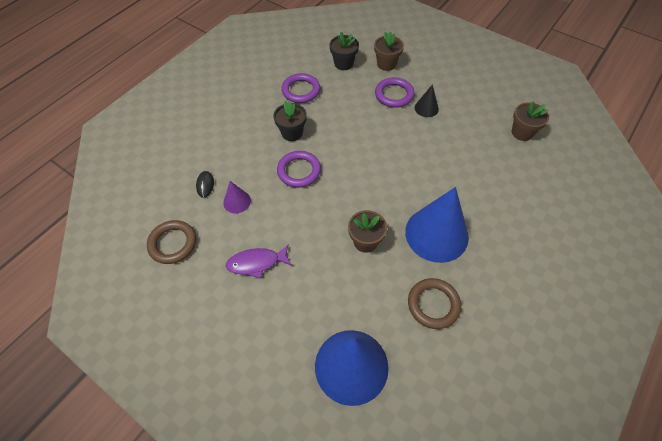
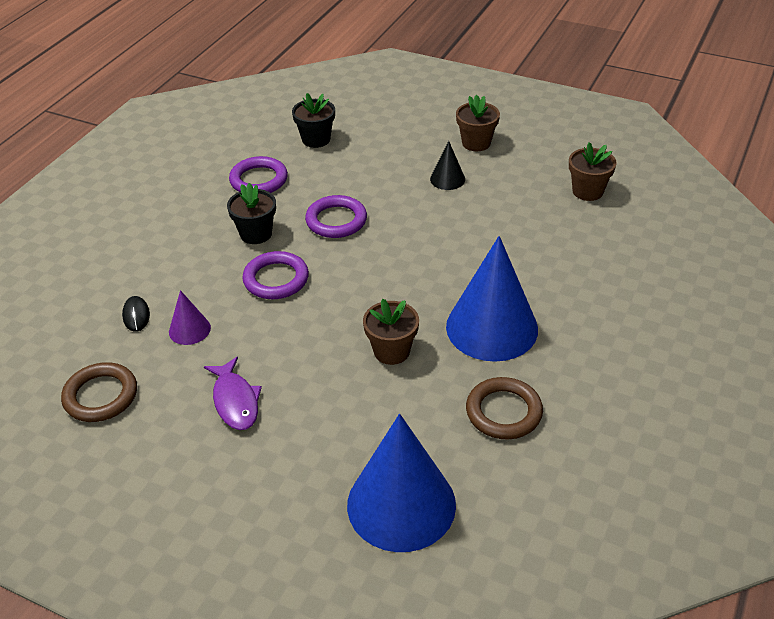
camera: 10 degrees left, 15 degrees down
(256, 263) = (235, 401): purple fish -> purple fish turned 90 degrees counterclockwise
(386, 64) = (379, 133): brown flower pot -> brown flower pot (476, 143)
(394, 95) = (397, 168): purple ring -> purple ring (336, 220)

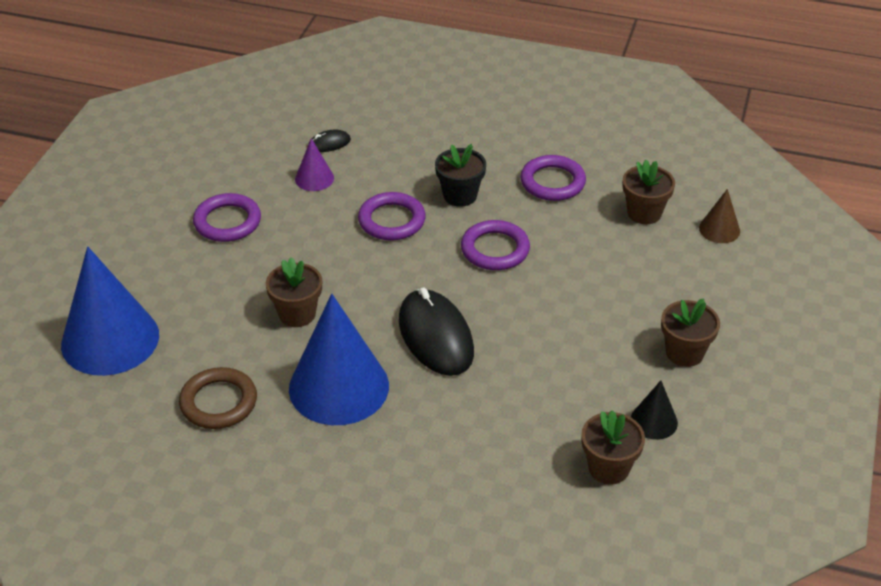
camera: 80 degrees right, 0 degrees up
(101, 396) = (230, 146): brown ring -> none
(235, 401) = (227, 222): purple fish -> purple ring
(316, 139) = (644, 213): black flower pot -> brown flower pot
(347, 109) = (719, 229): none -> brown cone
(438, 264) = (435, 336): none -> black mouse
(447, 179) = (597, 332): black cone -> black cone (654, 421)

